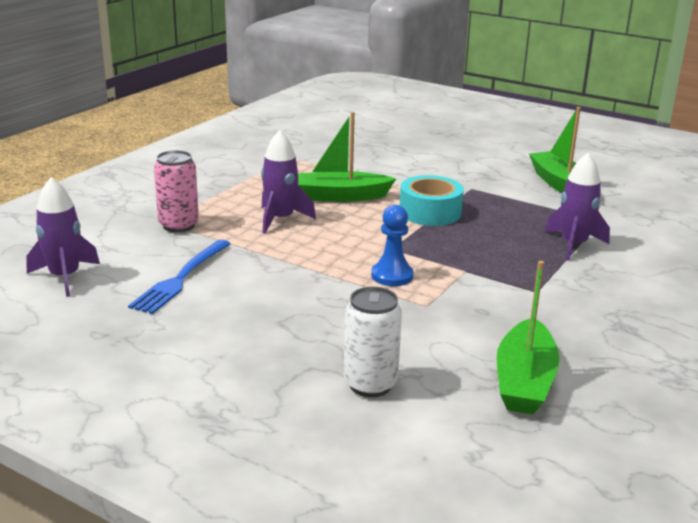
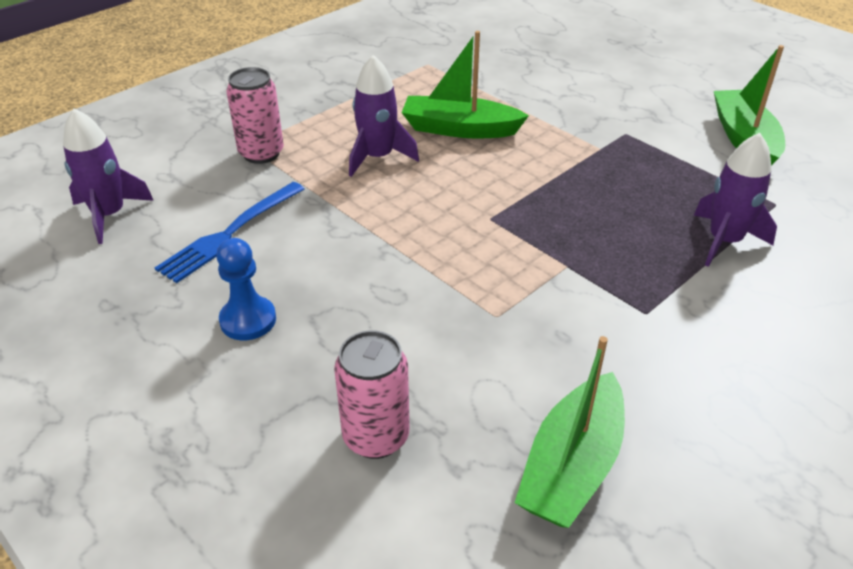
camera: 15 degrees right, 15 degrees up
(370, 384) = (376, 437): white can -> pink can
(392, 276) = (473, 262): blue pawn -> blue pawn (248, 320)
(430, 212) = (559, 166): turquoise tape -> none

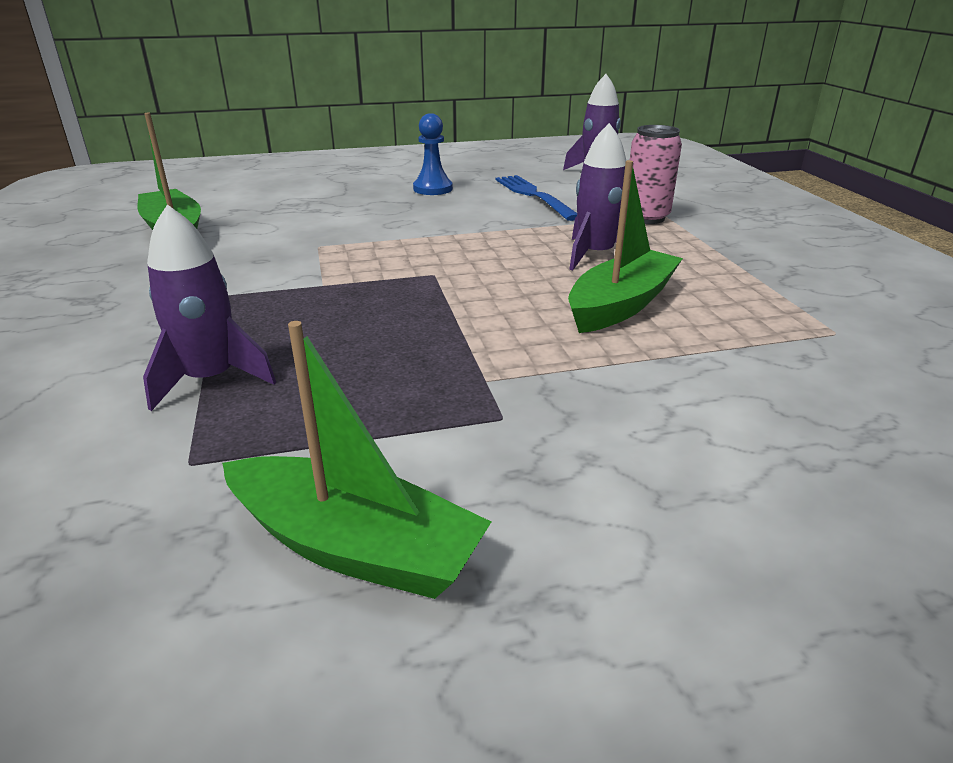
camera: 120 degrees right, 10 degrees down
(376, 437) = (290, 199): pink can -> none

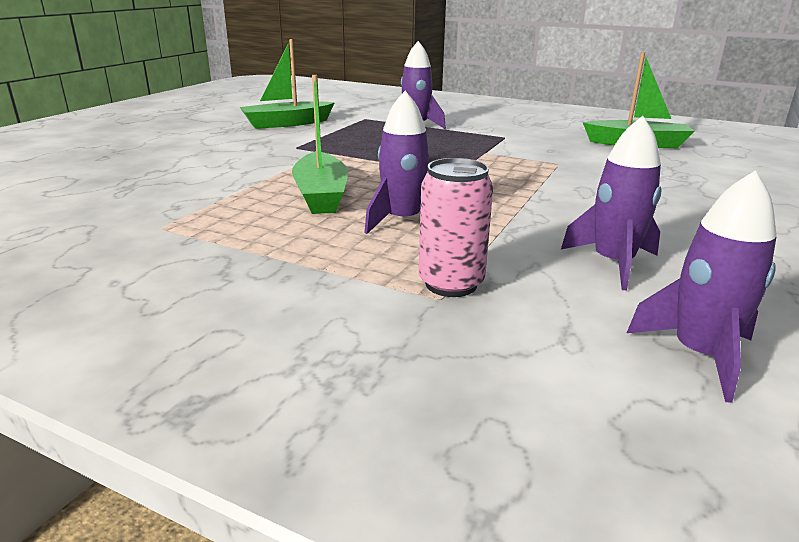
camera: 130 degrees right, 5 degrees down
(433, 189) = (692, 228): blue pawn -> none
(533, 195) = (612, 263): blue fork -> purple rocket

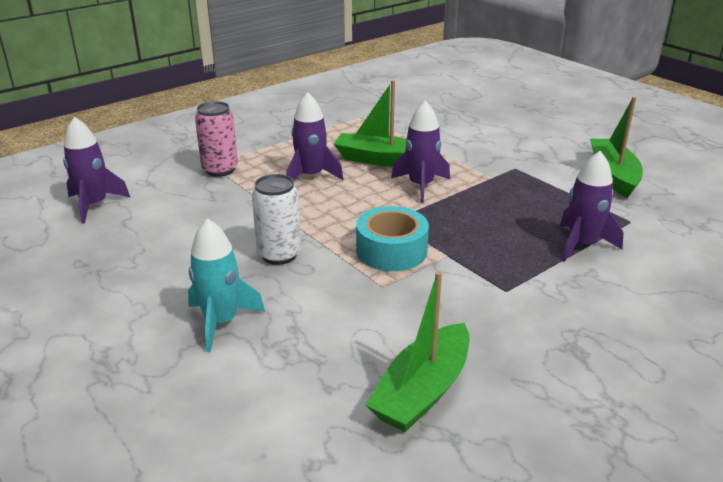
camera: 115 degrees right, 5 degrees up
(506, 167) = (391, 251): none -> turquoise tape
(582, 201) = (279, 254): none -> white can
(612, 263) = (183, 221): purple rocket -> purple rocket (421, 186)
(703, 200) = (221, 322): none -> turquoise rocket

